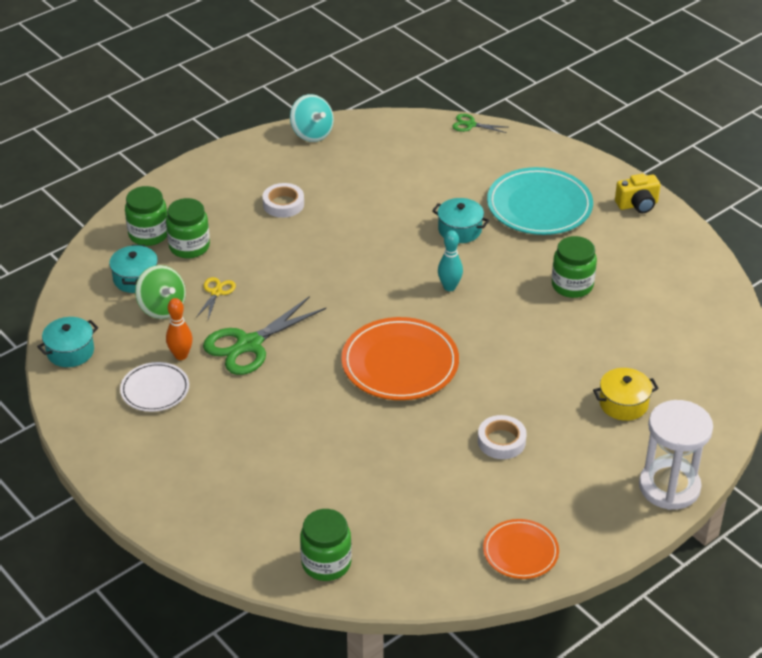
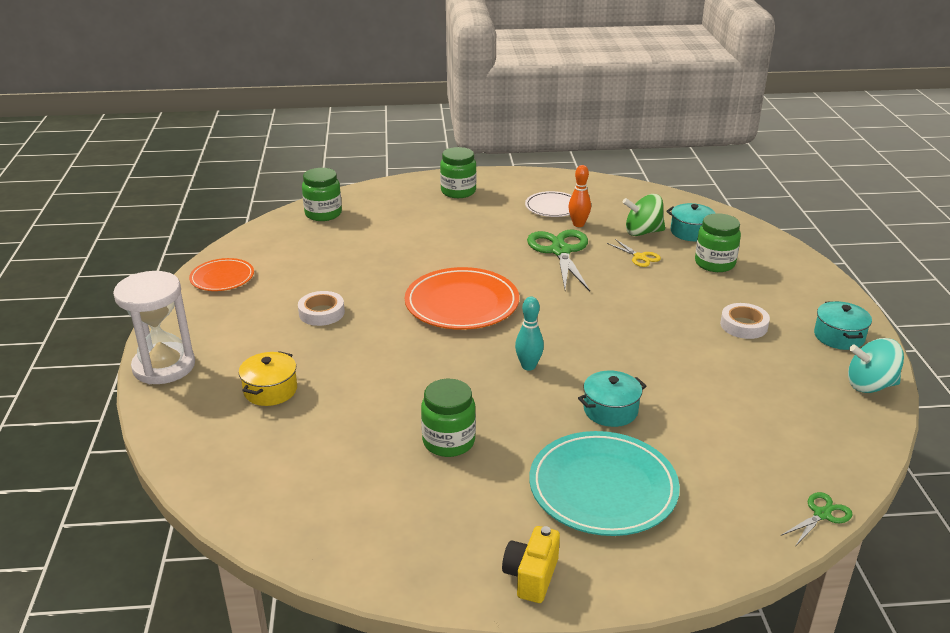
camera: 125 degrees right, 10 degrees down
(70, 351) = (627, 191): turquoise pot -> turquoise pot (839, 336)
(148, 234) = (748, 252): green jar -> green jar (458, 191)

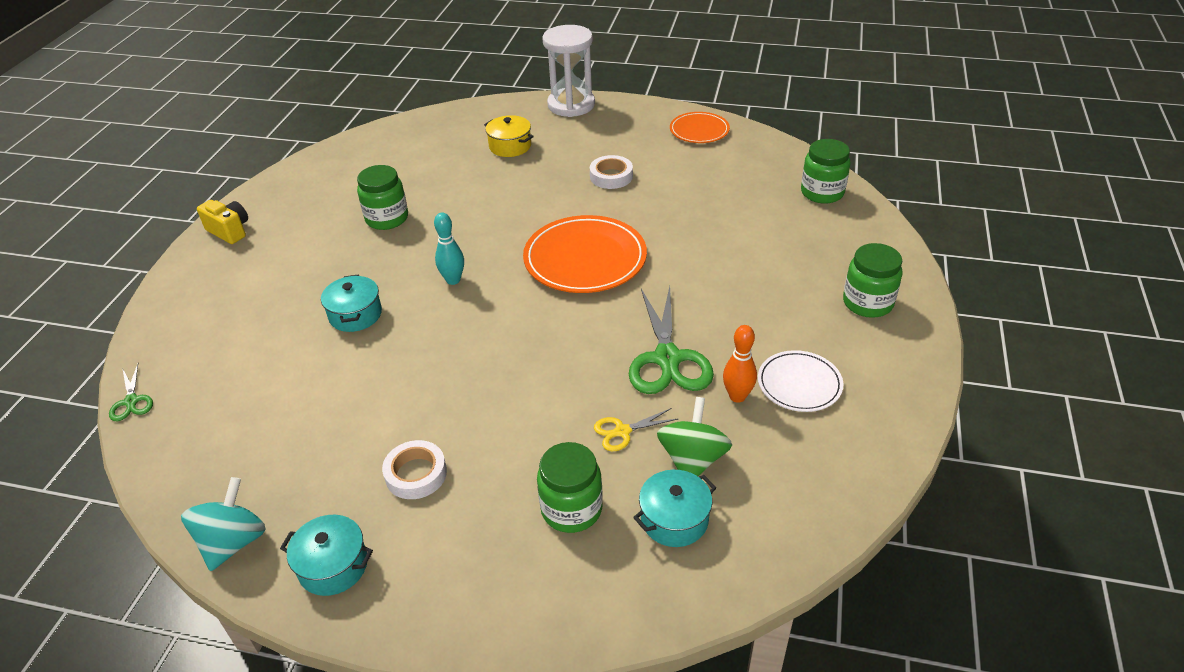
camera: 110 degrees right, 10 degrees up
(560, 251) = (667, 359): green scissors -> green scissors turned 75 degrees clockwise
(603, 488) = (273, 284): turquoise plate -> none

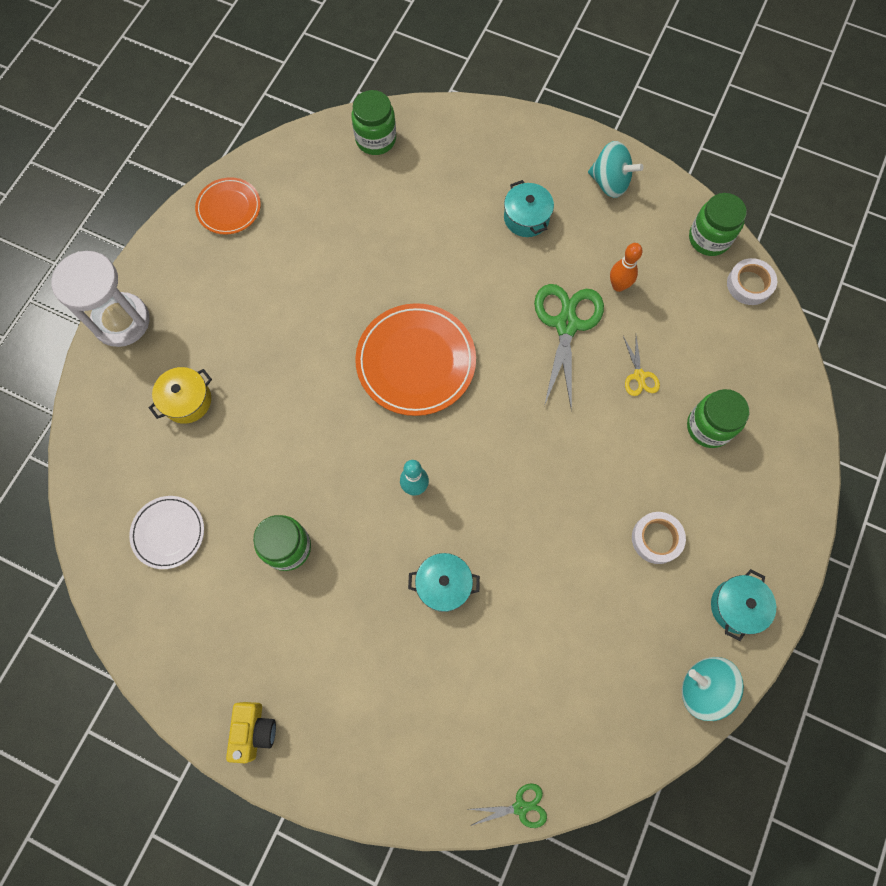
camera: 80 degrees left, 30 degrees up
(229, 231) = (254, 731): yellow camera -> yellow camera turned 135 degrees clockwise
(611, 176) = (285, 310): white tape -> white tape (749, 284)
(667, 359) = (566, 324): green scissors -> green scissors turned 90 degrees counterclockwise
(674, 519) = (727, 360): turquoise pot -> turquoise pot (526, 218)
(692, 459) = (675, 334): green spinning top -> none
(799, 384) = (614, 240): white plate -> white plate (168, 533)
(867, 303) = (534, 161): green jar -> green jar (709, 238)
(878, 369) = (610, 182): none -> turquoise spinning top

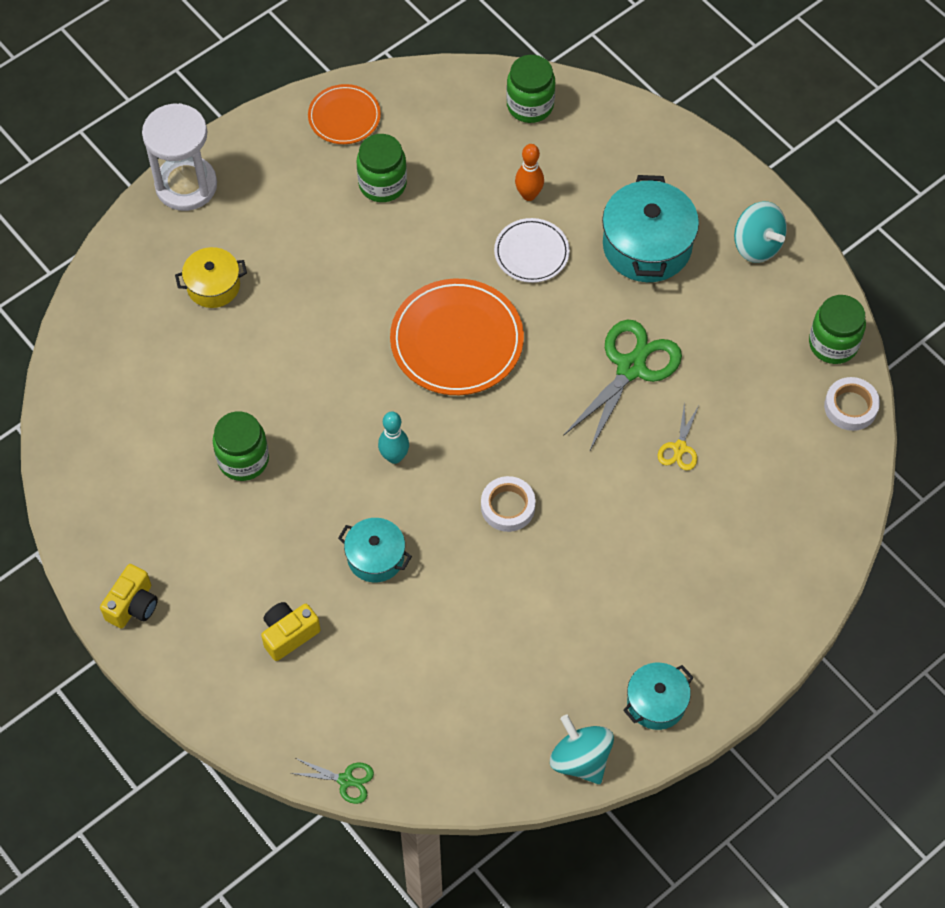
camera: 25 degrees right, 10 degrees down
(168, 533) = (138, 399): white plate -> white plate (531, 253)
(405, 692) = (289, 634): none -> yellow camera
(526, 218) = (647, 246): turquoise pot -> turquoise pot, size x1.69
(618, 286) = (707, 352): orange bowling pin -> orange bowling pin (529, 195)
(656, 539) = (610, 606): white tape -> white tape (508, 507)
(708, 427) = (724, 526): green jar -> green jar (382, 184)

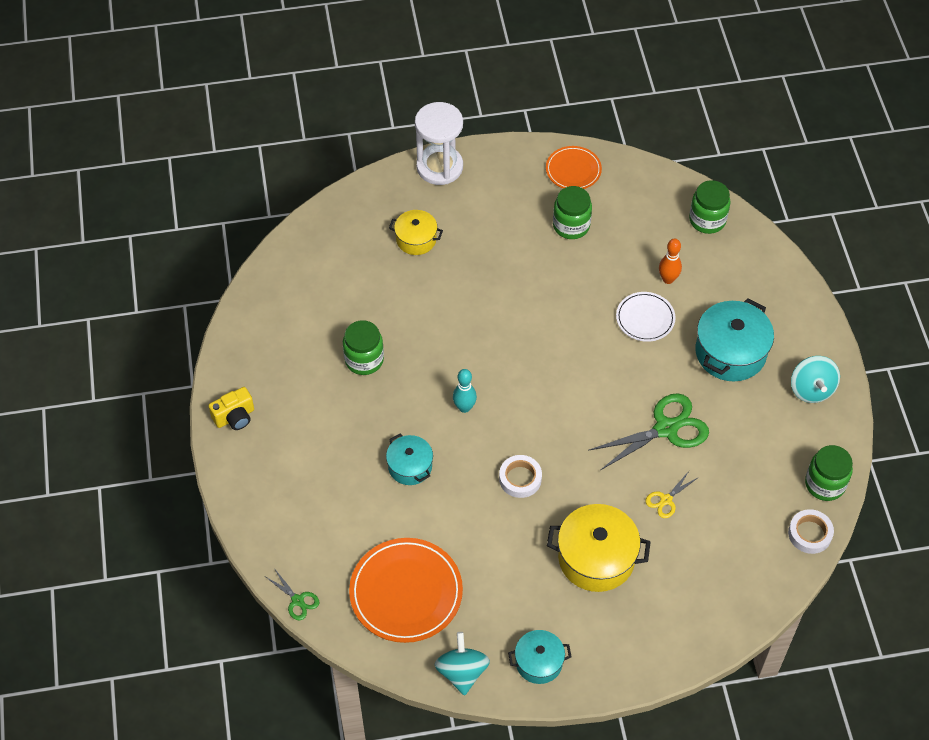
camera: 30 degrees right, 5 degrees down
(289, 634) = (321, 487): yellow camera -> none
(457, 340) = (555, 352): orange plate -> orange plate (406, 592)
(645, 552) = (596, 558): none -> yellow pot

